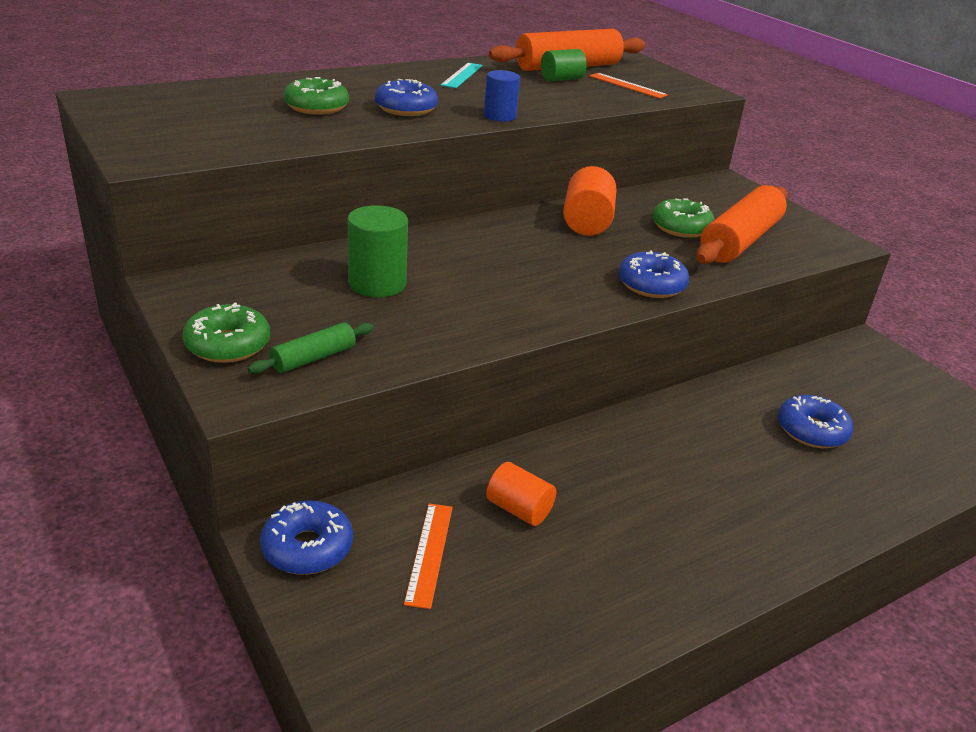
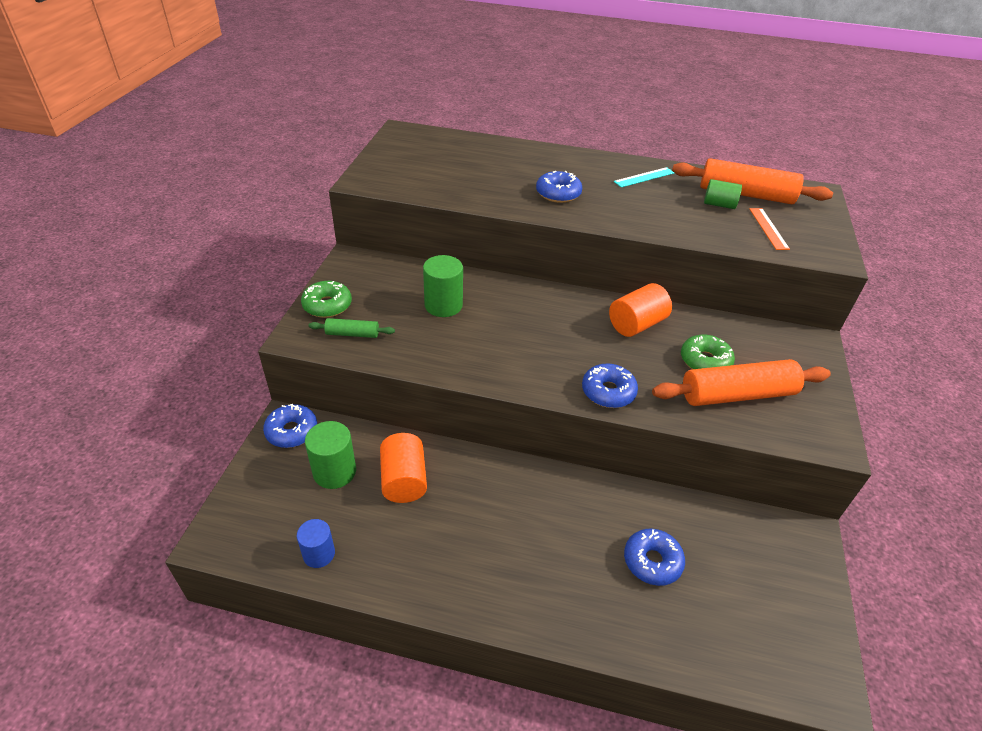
camera: 45 degrees right, 10 degrees up
(316, 107) = (504, 174): green donut -> none
(429, 553) = (334, 472): orange ruler -> green cylinder
(500, 116) = (613, 222): blue cylinder -> blue cylinder (319, 554)
(519, 509) = (404, 480): orange cylinder -> orange cylinder, size x1.50

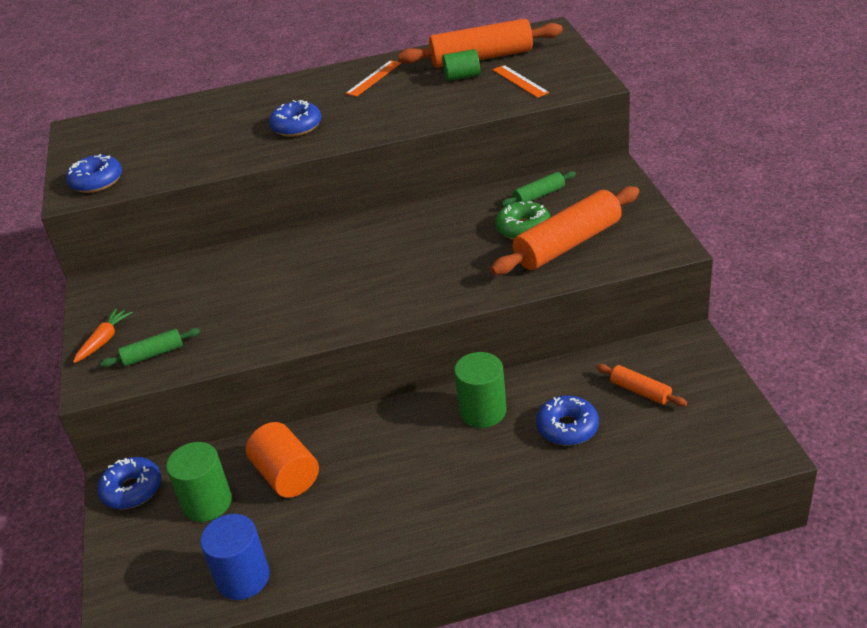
camera: 20 degrees left, 5 degrees down
(319, 554) = (243, 578): blue cylinder -> blue cylinder, size x1.50
(327, 305) = (104, 340): green donut -> orange carrot
(443, 305) = (233, 287): green cylinder -> green cylinder (483, 411)
(608, 392) = (449, 293): blue donut -> blue donut (97, 181)
(636, 324) = (440, 223): orange cylinder -> none
(644, 177) = (373, 78): turquoise ruler -> orange ruler
(735, 336) = (539, 195): none -> green rolling pin
(737, 560) = (640, 391): none -> orange rolling pin

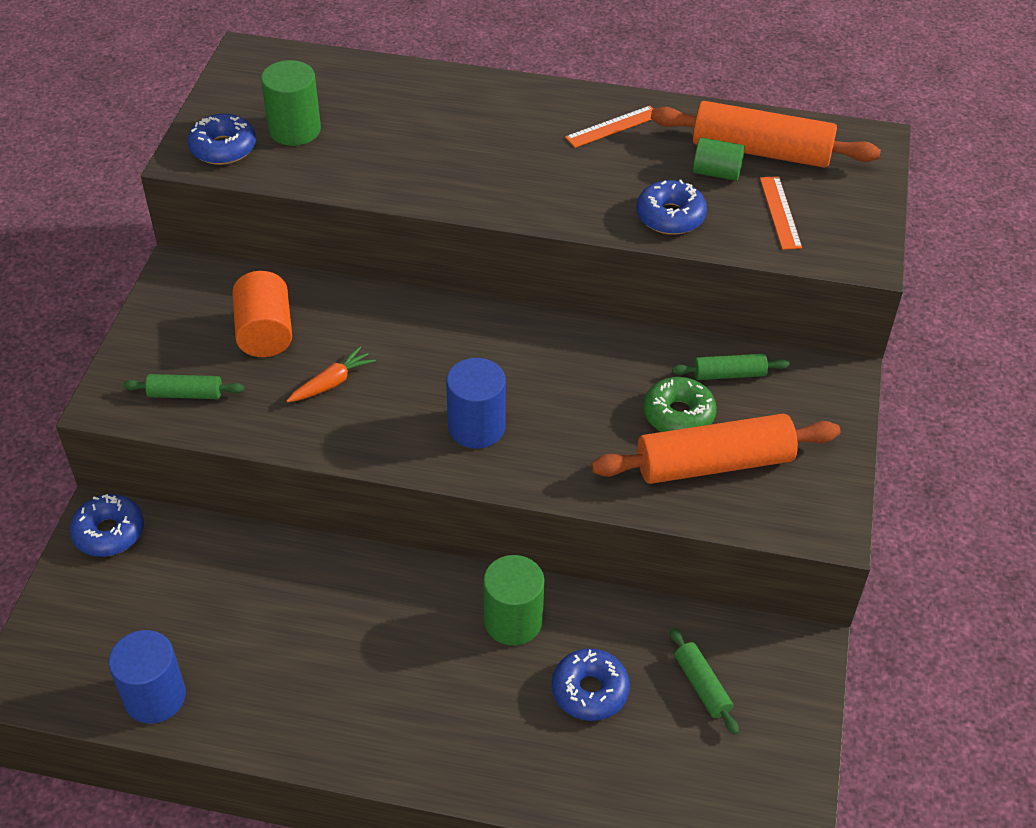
camera: 20 degrees right, 10 degrees up
(104, 340) = (148, 350): orange carrot -> orange carrot (331, 383)
(207, 503) = (170, 587): green cylinder -> green cylinder (295, 130)
(286, 475) = (265, 595): orange cylinder -> orange cylinder (265, 333)
(296, 126) = (479, 165): blue donut -> blue donut (670, 216)
(389, 288) = (476, 427): none -> blue cylinder
(640, 391) = (702, 686): orange rolling pin -> green rolling pin

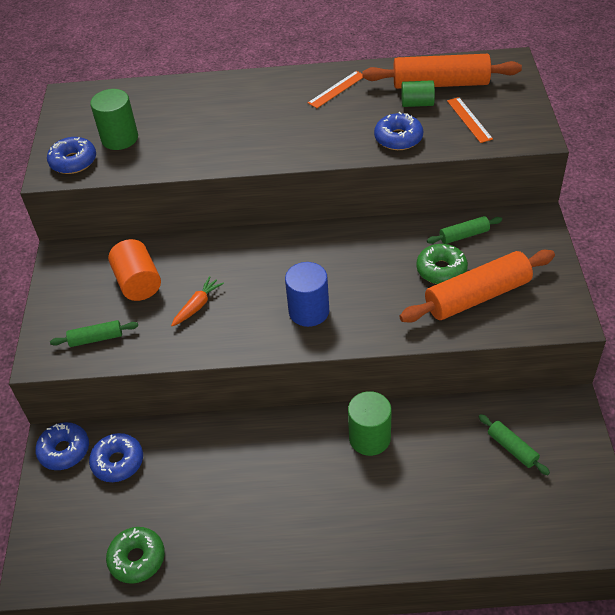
camera: 10 degrees left, 0 degrees up
(155, 697) = (137, 558): blue cylinder -> green donut
(589, 691) = (439, 472): blue donut -> blue donut (118, 462)

